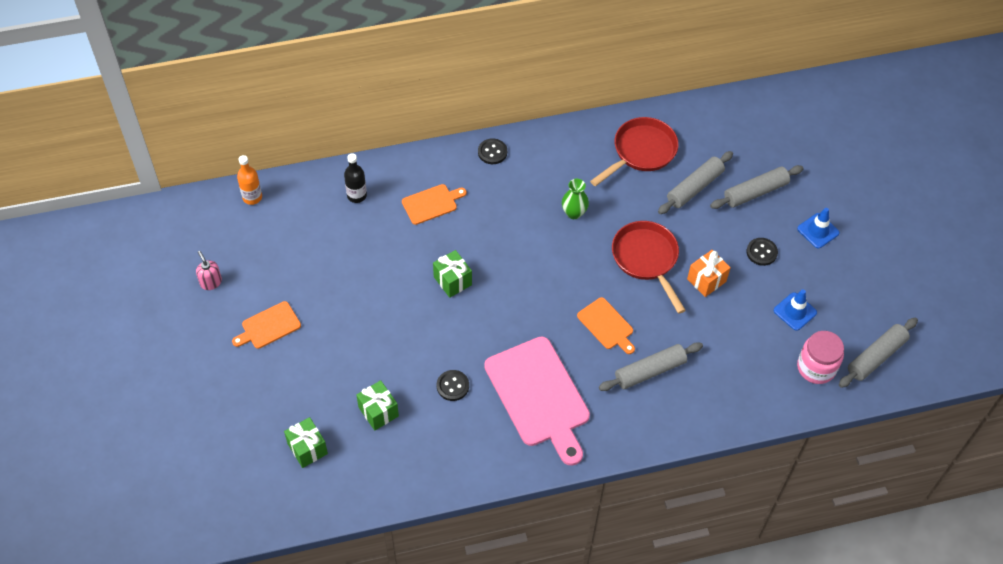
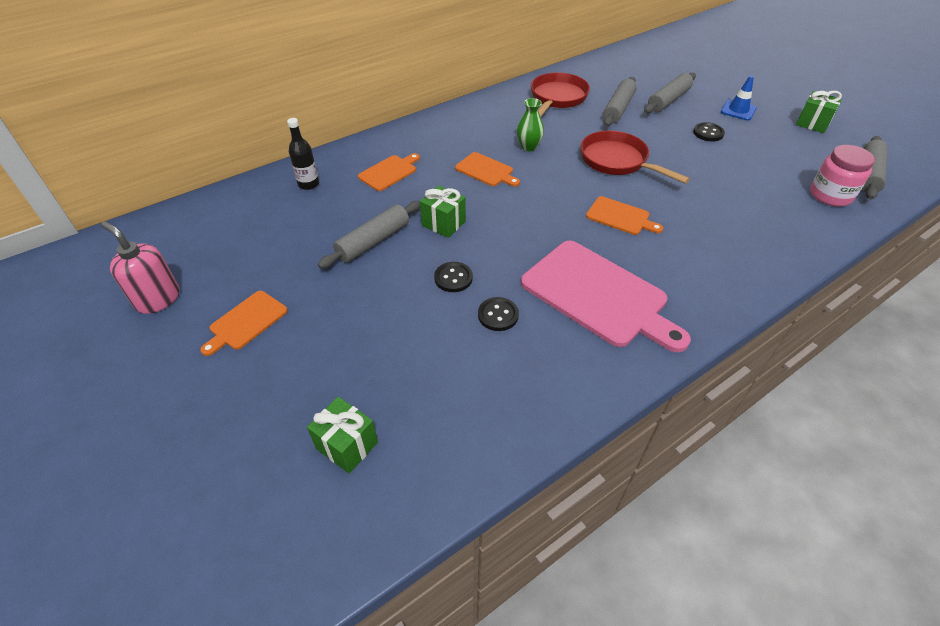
camera: 20 degrees left, 10 degrees down
(211, 282) = (158, 299): pink soap dispenser -> pink soap dispenser, size x1.60
(252, 197) = (191, 212): orange bottle -> none
(378, 412) = (423, 370): green gift -> green gift (812, 123)
(492, 152) = (428, 126): black button -> black button (453, 278)
(518, 230) = (486, 170): none -> orange cutting board
(650, 371) = (690, 240): grey rolling pin -> grey rolling pin (373, 241)
(706, 280) = (680, 162): orange gift -> none
(795, 311) = (773, 163): blue traffic cone -> none

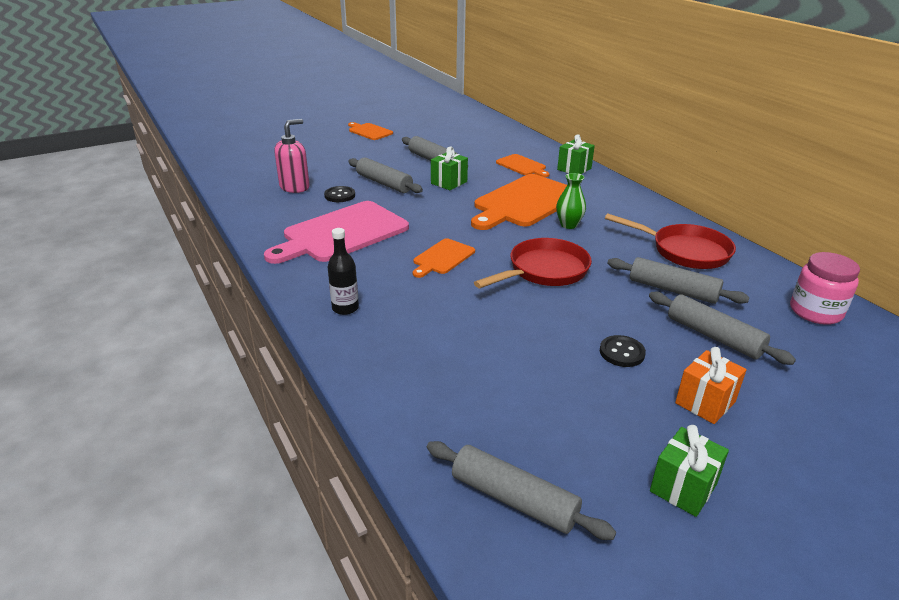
camera: 95 degrees right, 15 degrees down
(158, 299) = (397, 113): pink soap dispenser -> pink soap dispenser (295, 187)
(308, 184) = (506, 141): black bottle -> black bottle (345, 308)
(347, 445) = (266, 154): green gift -> green gift (574, 169)
(453, 278) = (384, 183): black button -> grey rolling pin
(486, 170) = (524, 202): orange cutting board -> orange cutting board, size x2.00
(738, 110) = (705, 402): blue traffic cone -> orange gift
(830, 195) = (460, 427): pink jar -> pink jar (815, 312)

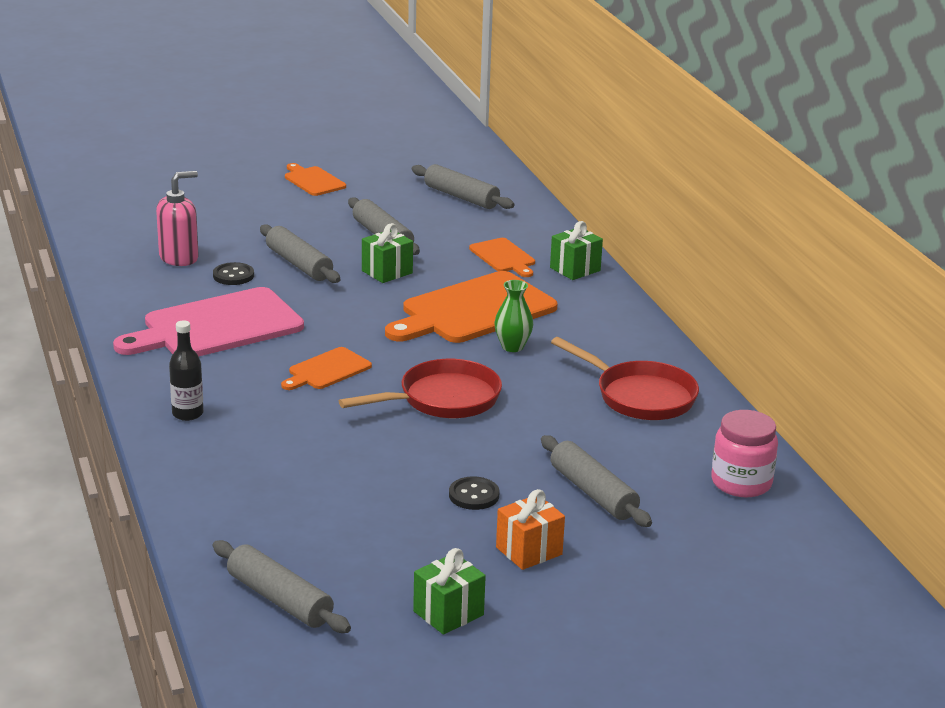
camera: 10 degrees right, 5 degrees down
(672, 290) = (586, 439): grey rolling pin -> grey rolling pin (461, 197)

